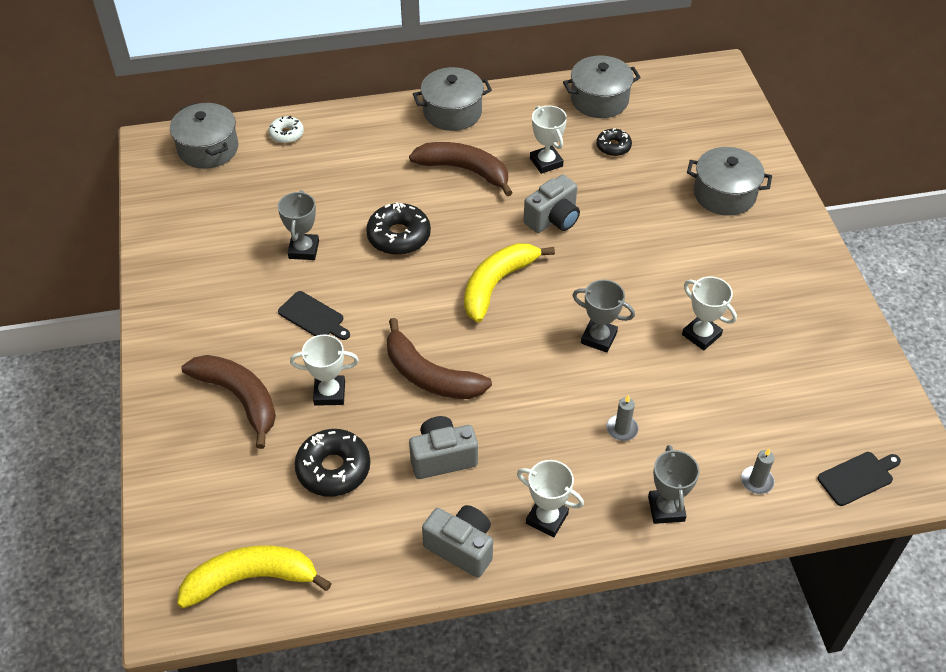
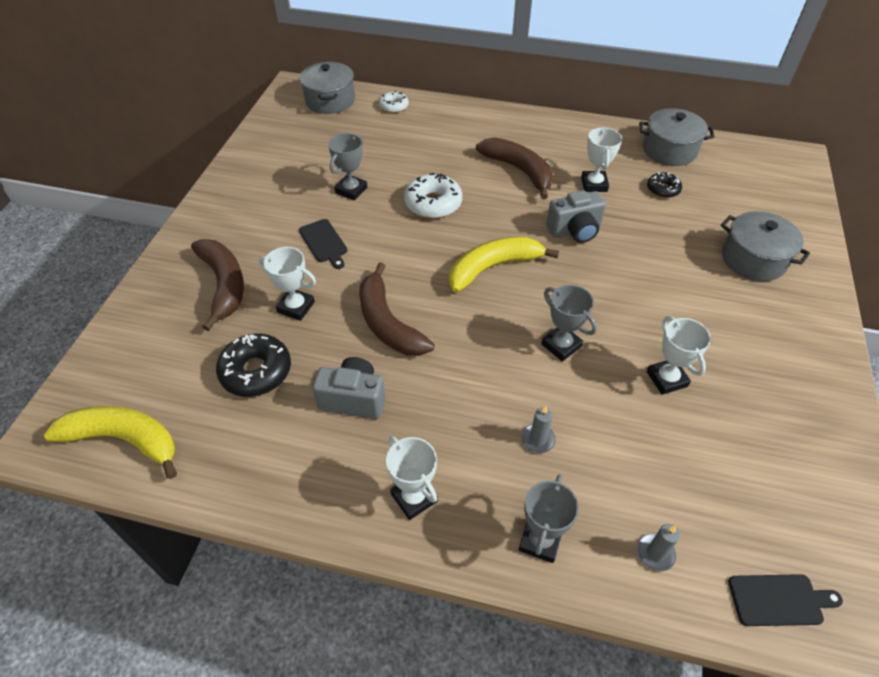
camera: 25 degrees right, 0 degrees up
(399, 236) = (433, 203): black donut -> white donut
(452, 112) = (535, 126): grey pot -> none
(461, 548) = (317, 491): grey camera -> none

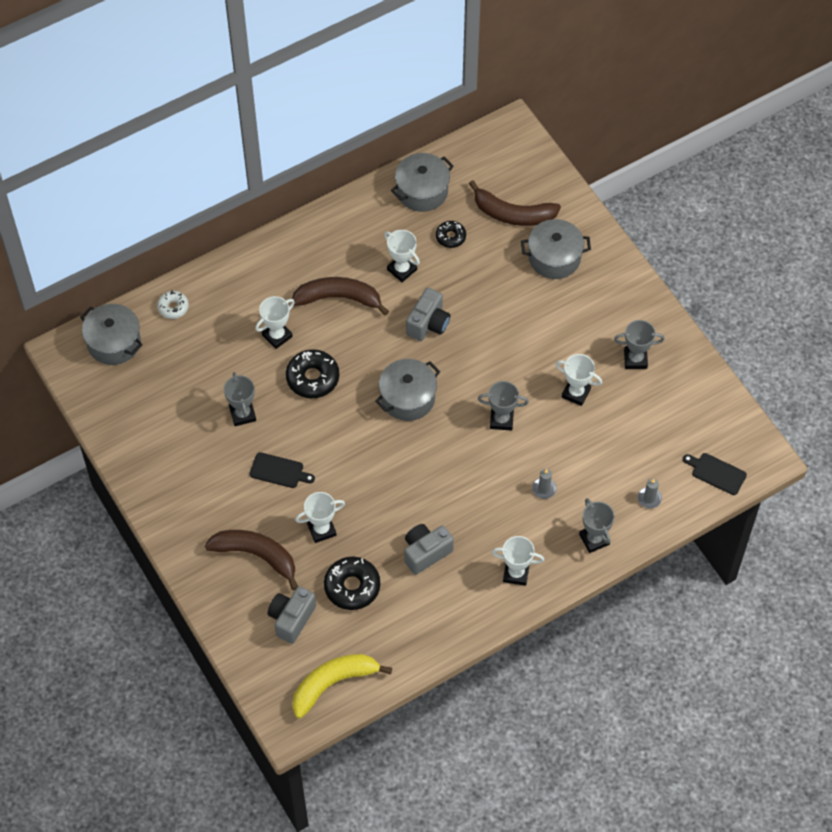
camera: 45 degrees left, 10 degrees up
(177, 353) = (291, 619): none -> grey camera
(388, 323) = (389, 491): brown banana -> brown banana (513, 214)
(433, 203) = (312, 378): white donut -> black donut
(442, 163) = (277, 336): none -> white trophy
(493, 268) = (407, 398): yellow banana -> grey pot
(769, 397) = (635, 359): none -> grey trophy
(779, 600) = (716, 473): black cutting board -> black cutting board turned 105 degrees counterclockwise

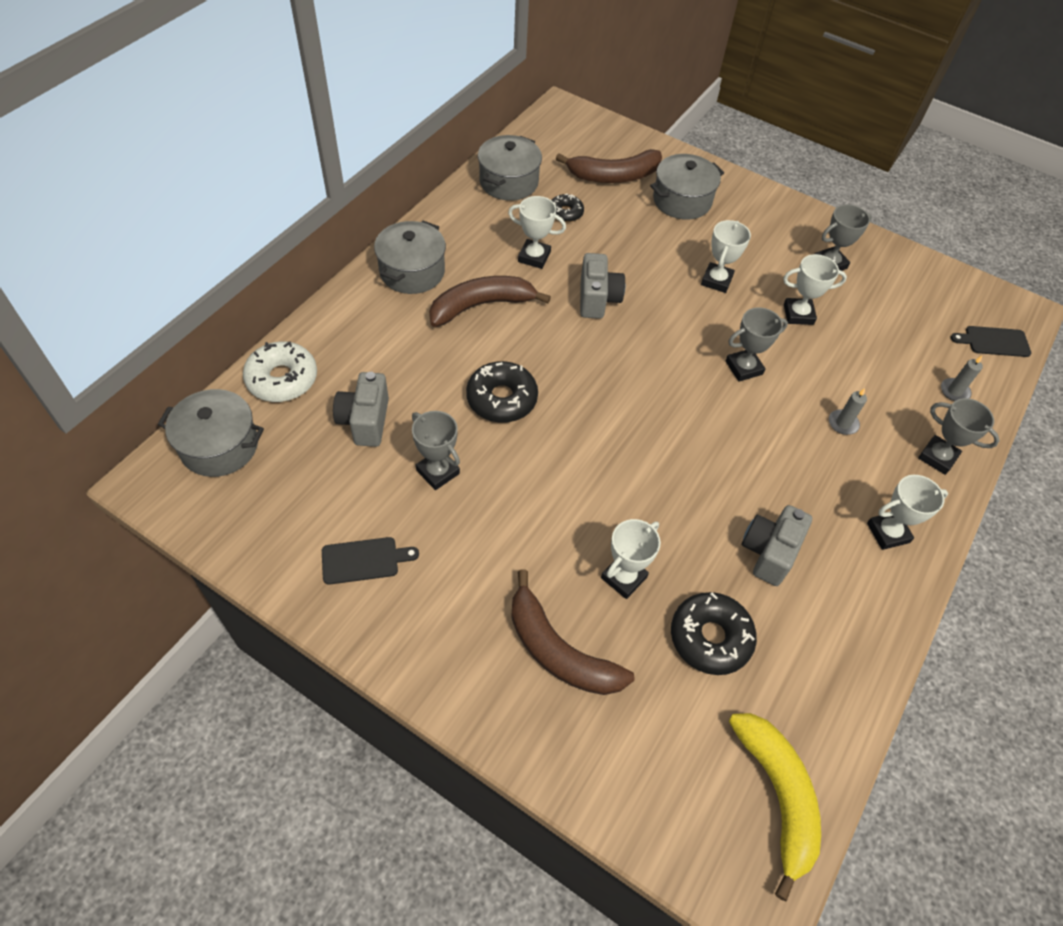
camera: 30 degrees left, 5 degrees down
(173, 307) = (282, 379): white donut -> white donut, size x1.69
(256, 555) = (559, 651): brown banana -> brown banana turned 135 degrees counterclockwise
(277, 336) = (431, 367): white trophy -> white trophy (716, 280)
(279, 471) = (524, 524): black cutting board -> black cutting board (364, 560)
(291, 619) = (660, 722): grey camera -> grey camera (365, 421)
(333, 683) = (777, 795): yellow banana -> yellow banana turned 135 degrees clockwise
(407, 398) = (626, 381): grey pot -> grey pot (412, 271)

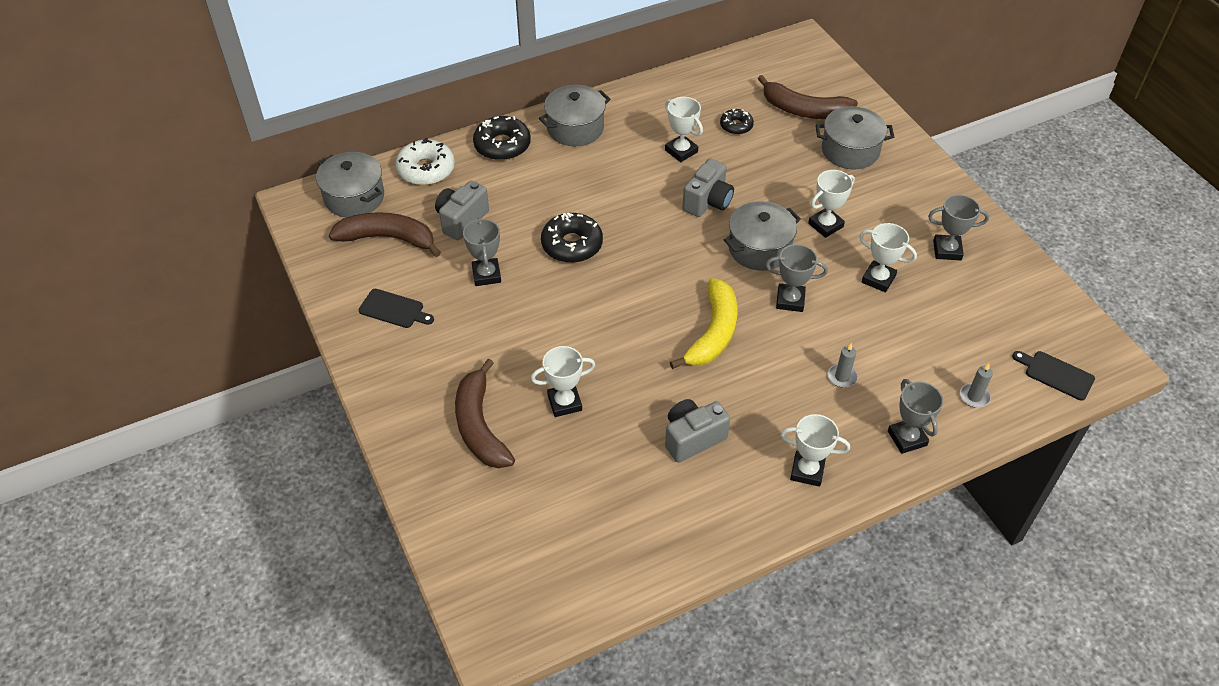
camera: 35 degrees right, 5 degrees down
(481, 306) = (609, 172): brown banana -> brown banana (388, 238)
(509, 182) = (707, 86): grey pot -> grey pot (759, 248)
(710, 638) = (596, 471): black donut -> black donut (502, 145)
(777, 795) = (559, 590): yellow banana -> yellow banana (713, 333)

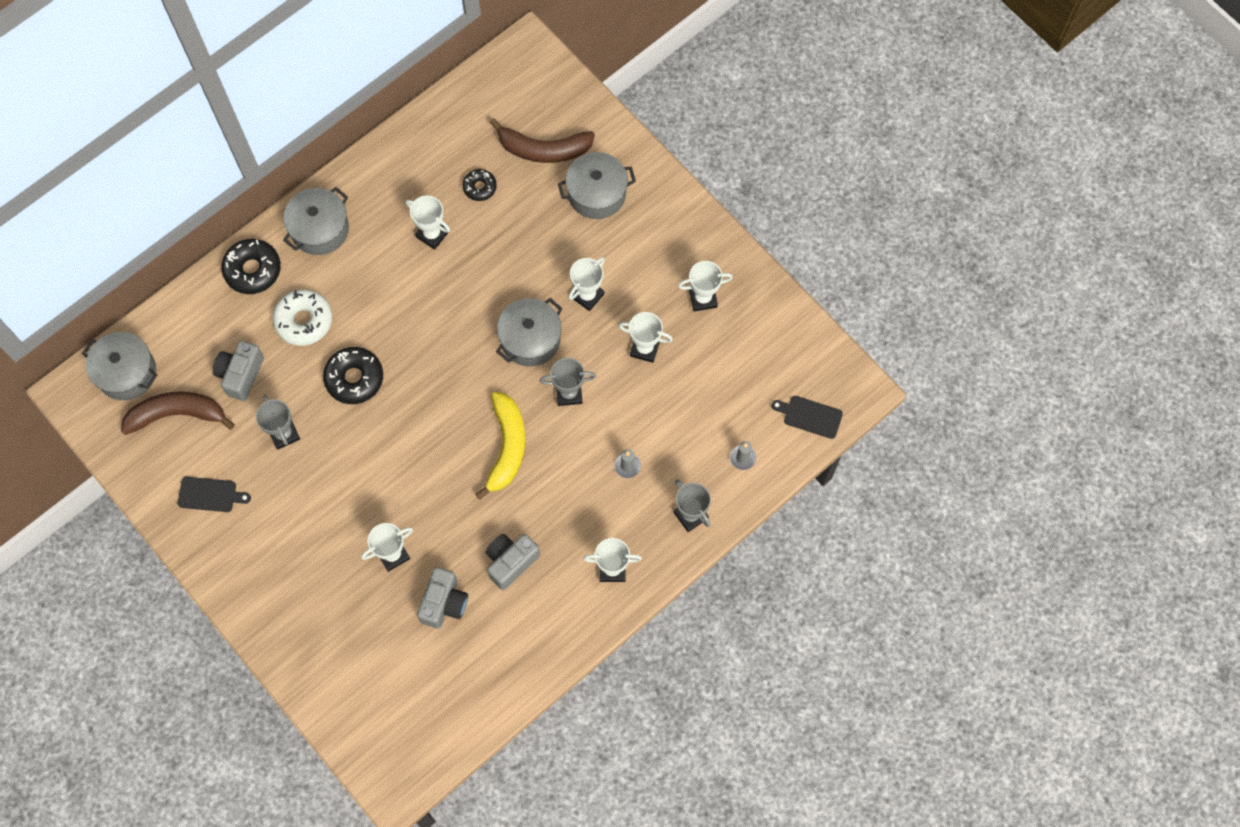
camera: 15 degrees left, 20 degrees up
(426, 169) = (186, 320): white donut -> white donut (304, 321)
(480, 426) = (326, 597): brown banana -> none
(708, 202) = (471, 294): grey camera -> grey camera (444, 603)
(947, 250) = (703, 298): grey trophy -> white trophy

